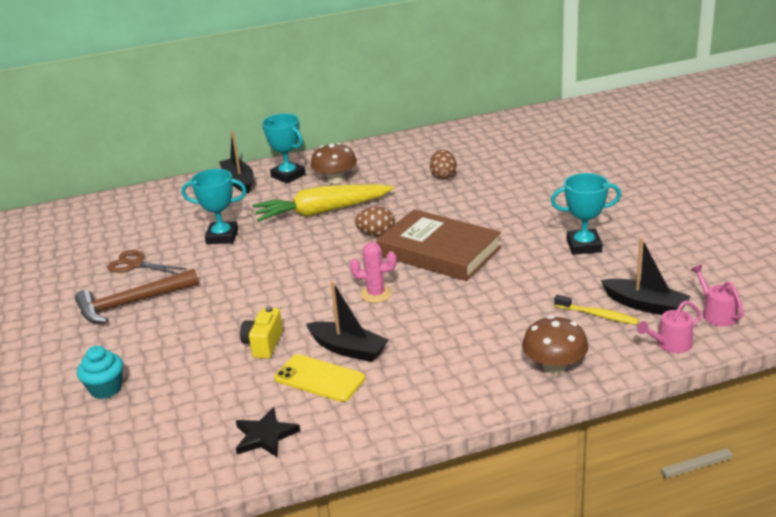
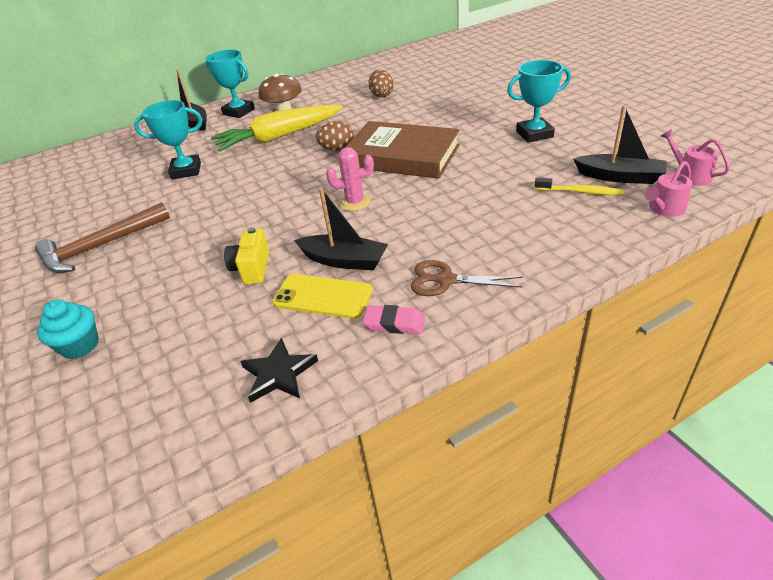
camera: 10 degrees left, 10 degrees up
(136, 264) = (101, 208): brown scissors -> brown scissors (446, 280)
(374, 410) = (394, 323): none -> pink eraser
(554, 366) = (563, 246): brown mushroom -> none

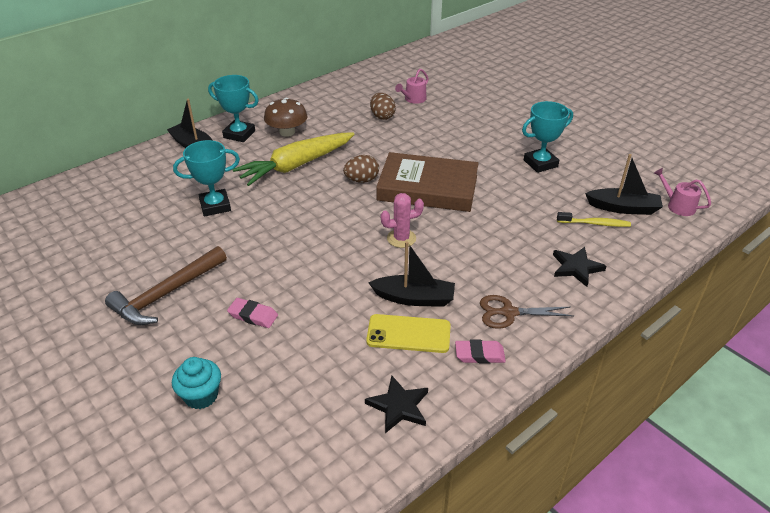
camera: 15 degrees left, 0 degrees up
(171, 270) = (253, 315): none -> pink eraser
(252, 268) = (332, 310): yellow camera -> none
(543, 236) = (576, 267): none -> black star
(664, 209) = (665, 238): pink watering can -> pink watering can (413, 99)

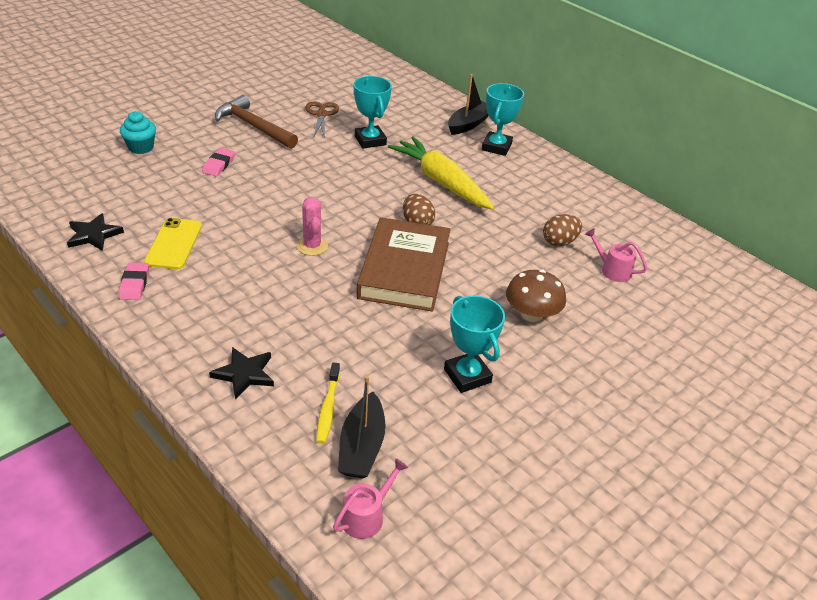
camera: 85 degrees right, 0 degrees up
(287, 132) = (507, 175): brown mushroom -> brown mushroom (531, 314)
(414, 298) = (220, 250): black boat -> none
(509, 312) = (184, 310): brown scissors -> brown scissors (321, 114)

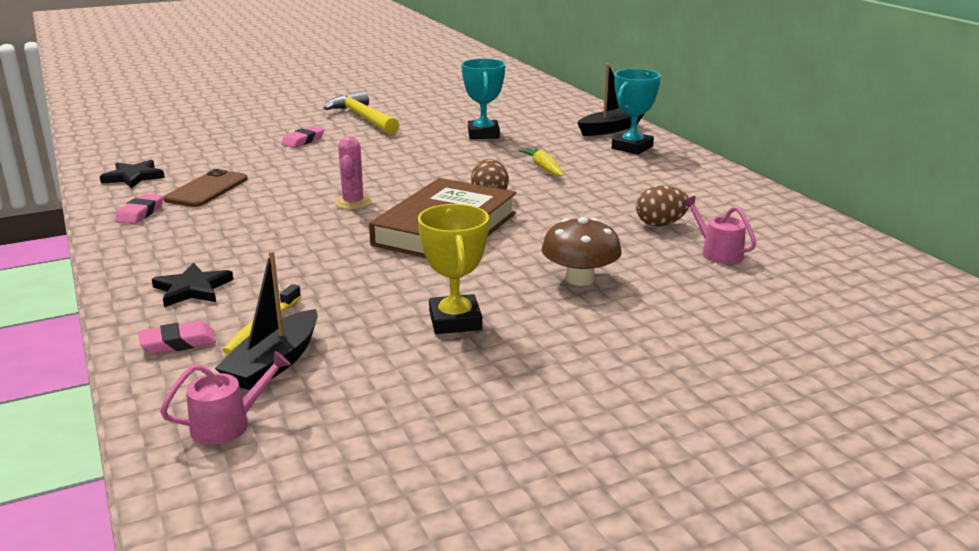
camera: 20 degrees right, 15 degrees down
(141, 147) = (235, 125): turquoise cupcake -> none
(174, 244) = (207, 189): yellow phone -> brown phone
(253, 126) = (363, 118): brown hammer -> yellow hammer
(273, 438) = (178, 343): none -> pink eraser
(321, 114) = (443, 114): brown scissors -> none
(441, 182) = (543, 168): yellow carrot -> yellow carrot, size x0.48
(467, 376) = (455, 321): turquoise trophy -> yellow trophy

